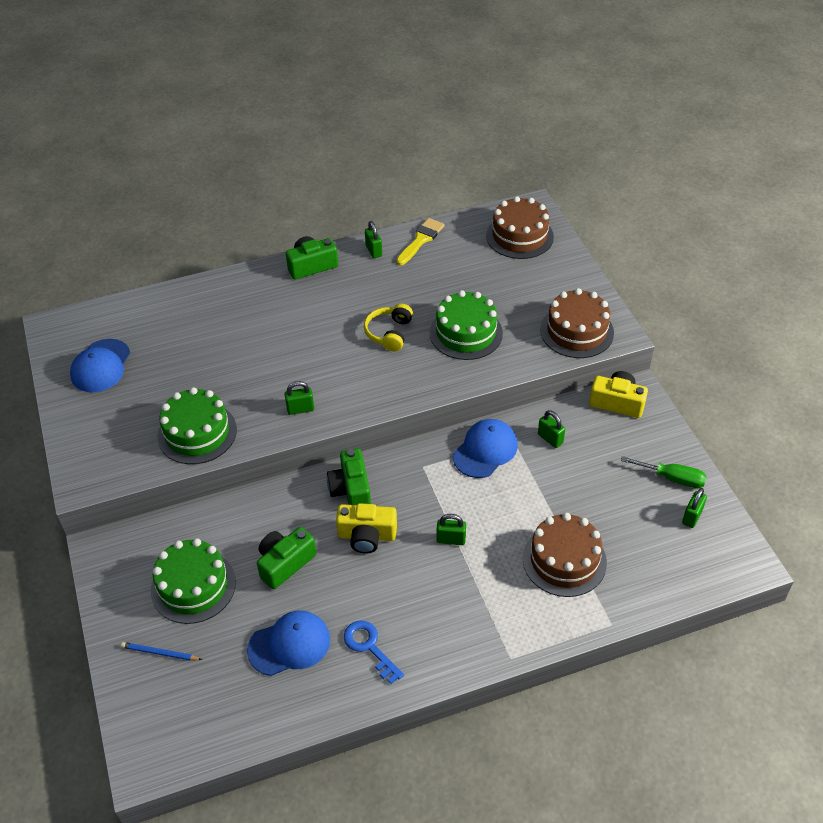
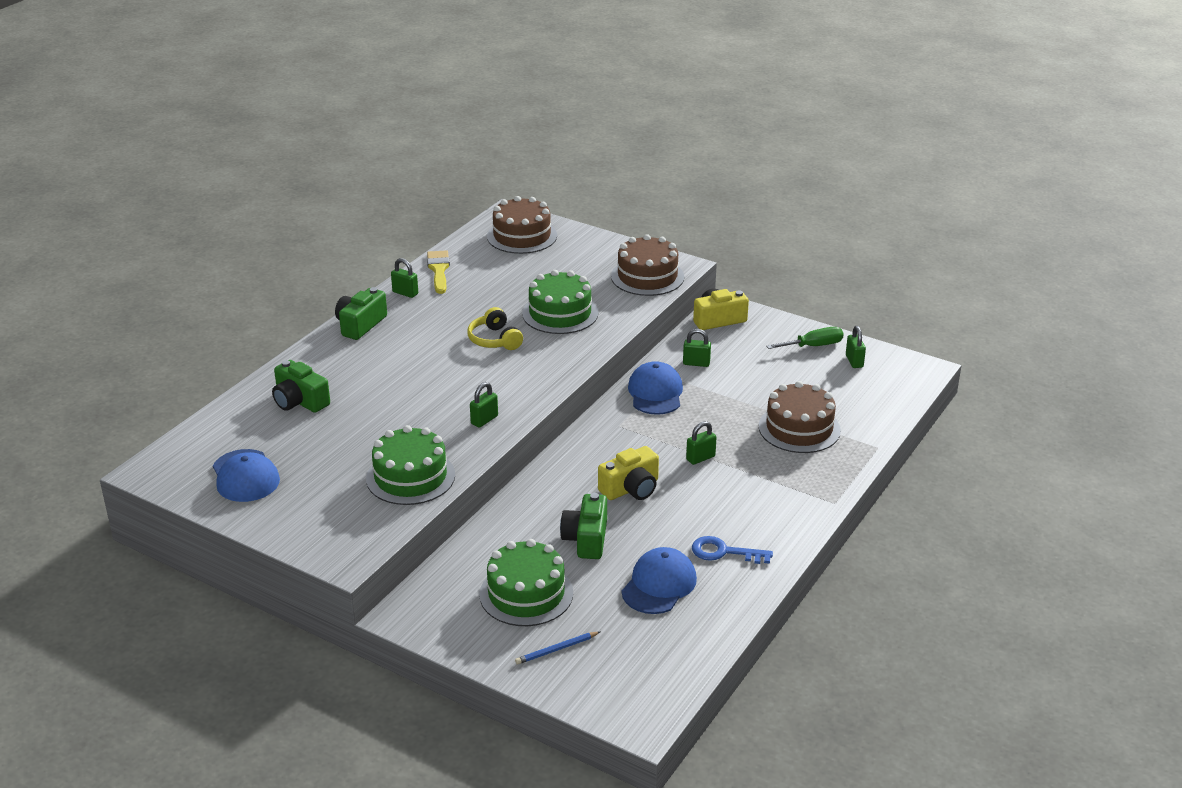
camera: 40 degrees left, 15 degrees down
(351, 489) = (578, 467): green camera -> green camera (299, 401)

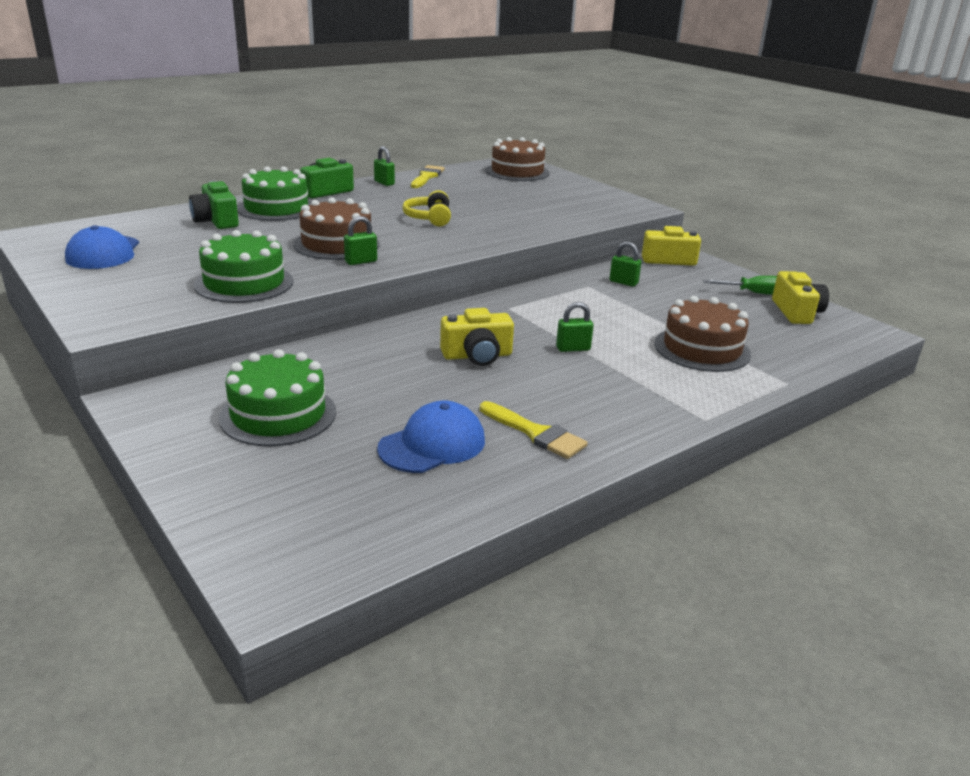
camera: 20 degrees right, 5 degrees down
(556, 650) = (253, 475): blue pencil -> none
(560, 313) = (506, 214): green cake -> green cake (276, 208)
(586, 539) = (390, 384): green camera -> none
(647, 276) = (609, 208): brown cake -> brown cake (336, 244)
(655, 393) = (565, 293): blue cap -> none
(724, 552) = (535, 433): blue key -> yellow brush
(854, 361) = (796, 312): green padlock -> yellow camera

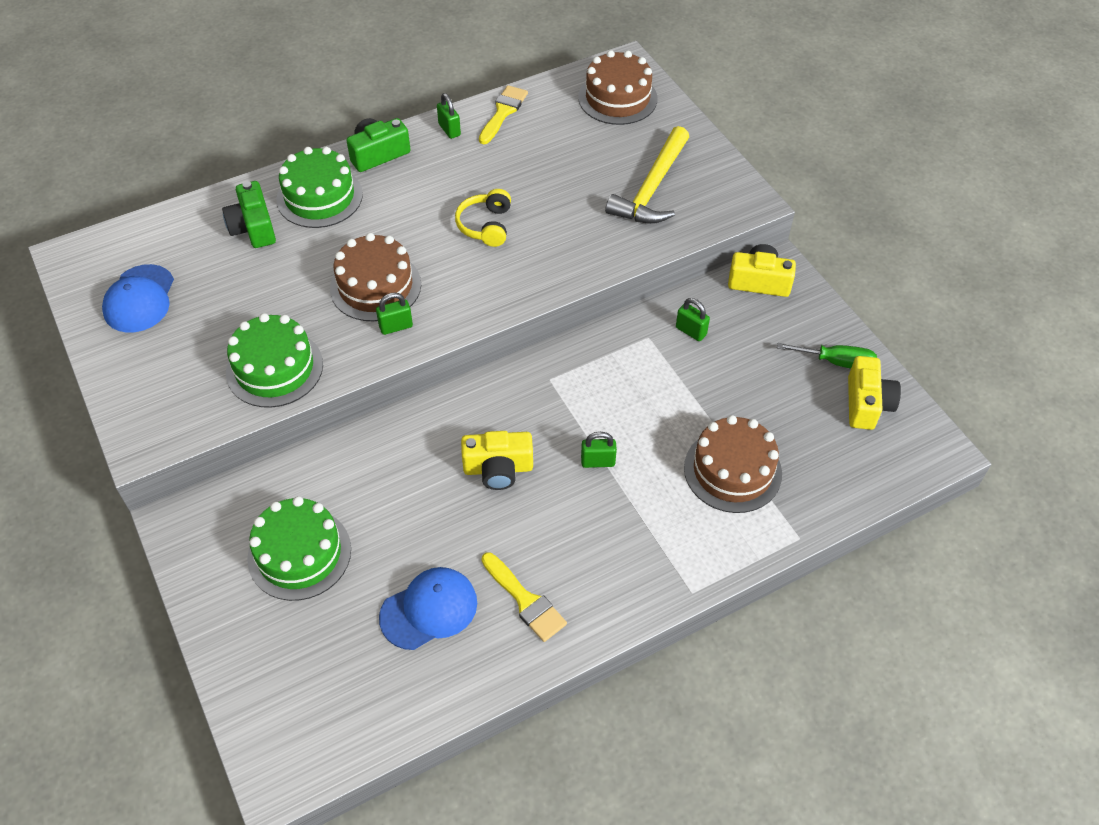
camera: 10 degrees right, 25 degrees up
(563, 203) = (652, 188): none -> yellow hammer

